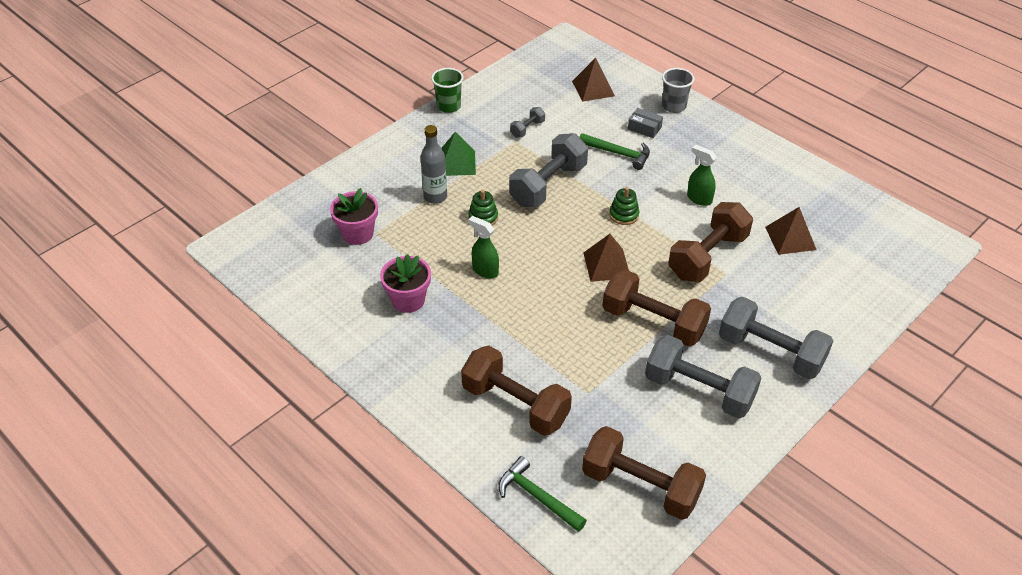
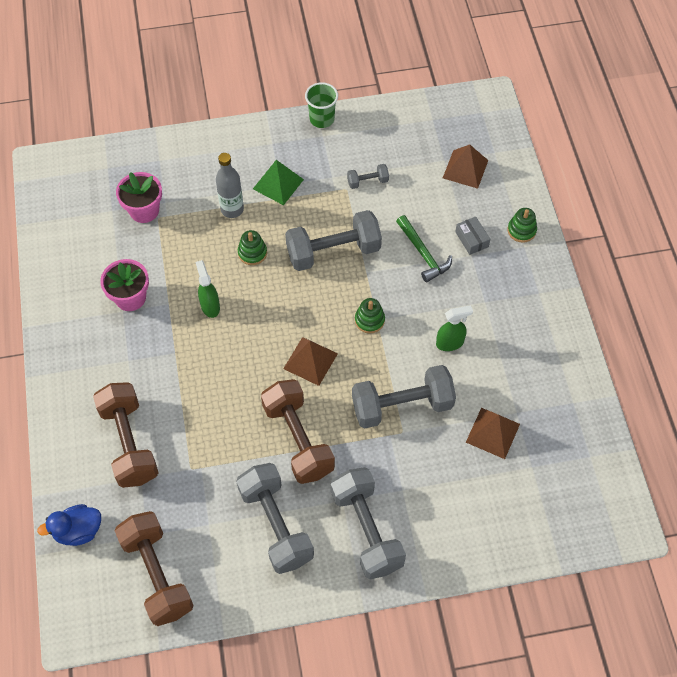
camera: 35 degrees right, 15 degrees up
(537, 497) = (78, 531): green hammer -> blue duck
(674, 106) = (521, 230): grey cup -> green stacking toy
(699, 199) = (450, 343): green spray bottle -> green spray bottle turned 90 degrees clockwise
(707, 256) = (402, 405): brown dumbbell -> grey dumbbell

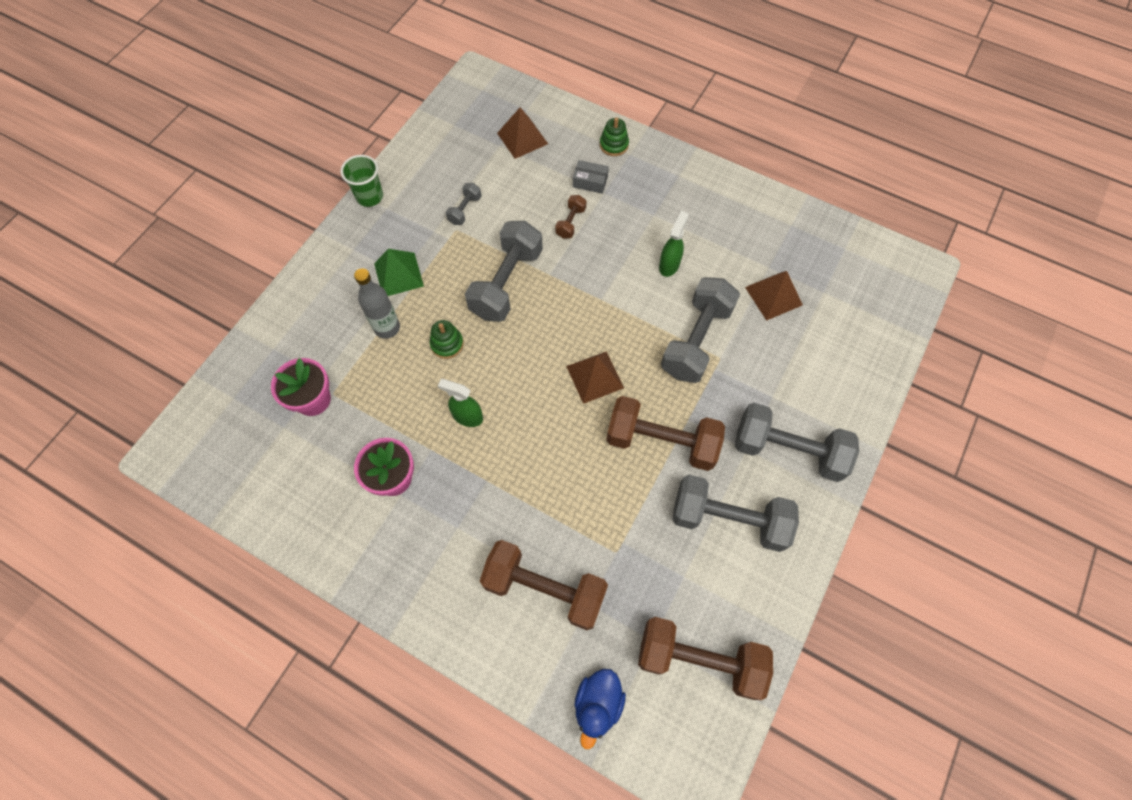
camera: 50 degrees left, 5 degrees up
(369, 320) = (596, 305): green stacking toy -> none
(423, 253) = (570, 222): green hammer -> brown dumbbell

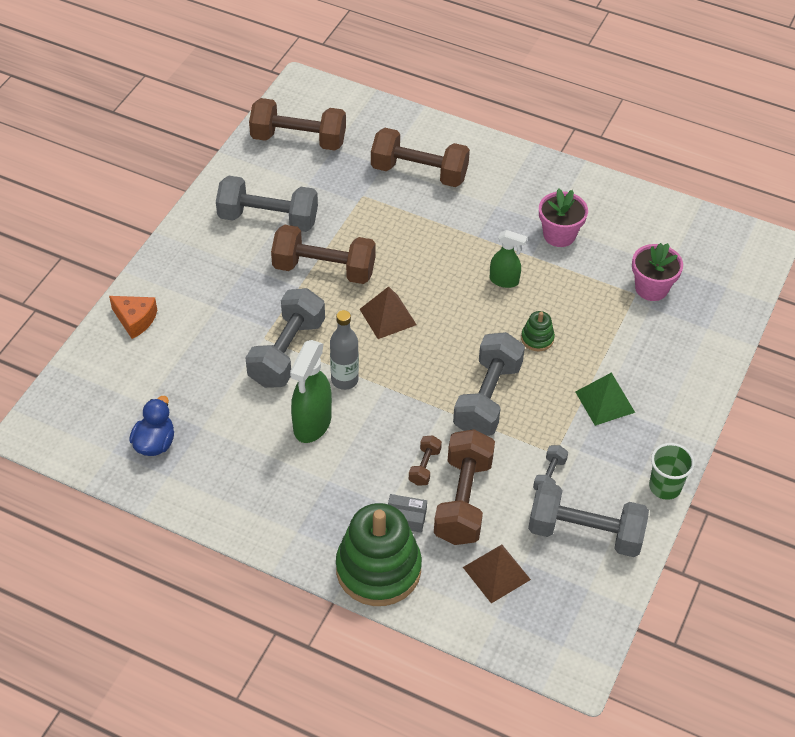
camera: 175 degrees right, 15 degrees down
(387, 328) = (601, 350): grey bottle -> grey bottle (344, 380)
(541, 193) = (463, 500): none -> brown dumbbell
(598, 704) = (373, 116): blue duck -> blue duck (155, 443)
(614, 145) = (378, 569): green stacking toy -> green stacking toy, size x2.30
(669, 265) = (312, 424): green spray bottle -> green spray bottle, size x1.63
(773, 296) = (201, 397): brown pyramid -> none
(788, 450) = (209, 267): grey dumbbell -> grey dumbbell (585, 533)
(854, 385) = (135, 320): none -> orange cheese

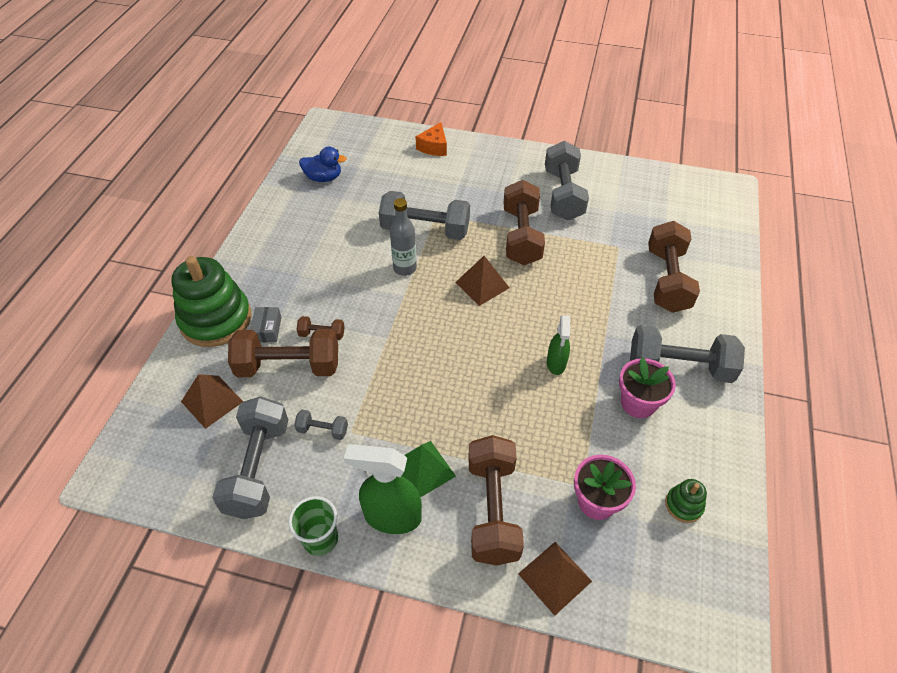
camera: 80 degrees right, 0 degrees up
(298, 139) = (663, 196): brown dumbbell -> brown dumbbell (493, 510)
(312, 424) = (355, 256): green spray bottle -> green spray bottle (392, 517)
(487, 398) = (406, 369): grey dumbbell -> grey dumbbell (679, 367)
(537, 338) = (490, 400): green stacking toy -> green stacking toy (683, 505)
(714, 331) = (554, 577): none -> brown pyramid

